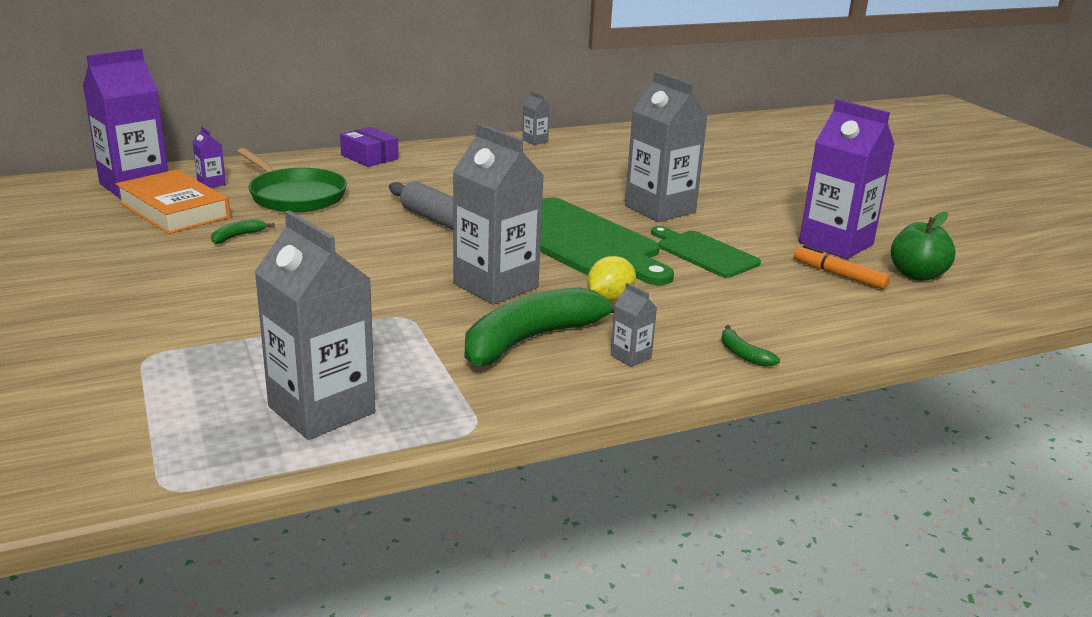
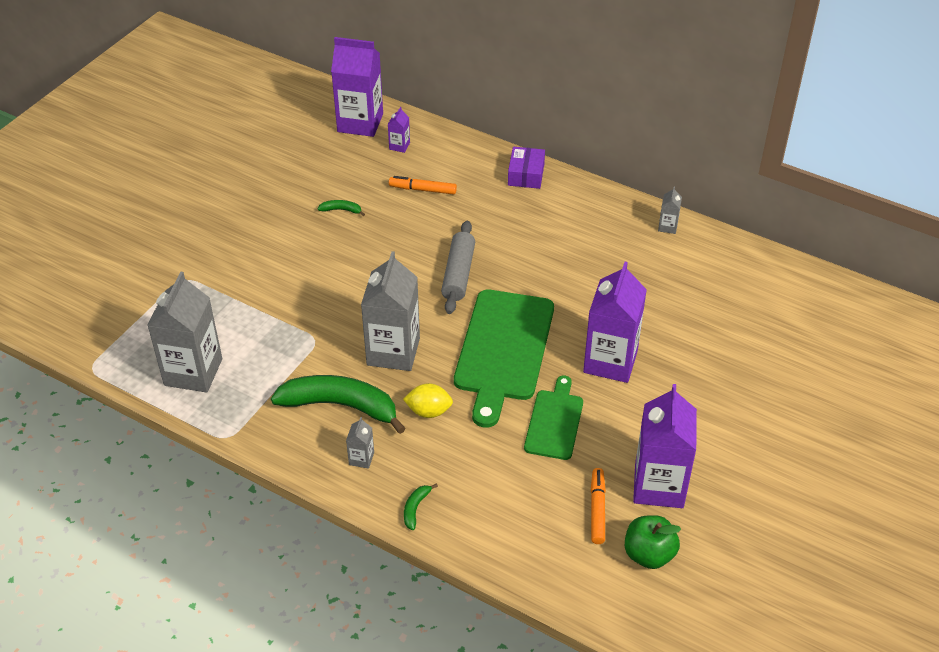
camera: 55 degrees right, 20 degrees up
(174, 210) = (347, 162): orange book -> none
(295, 196) = (422, 190): green pan -> orange marker
(660, 209) = (610, 361): grey carton -> purple carton

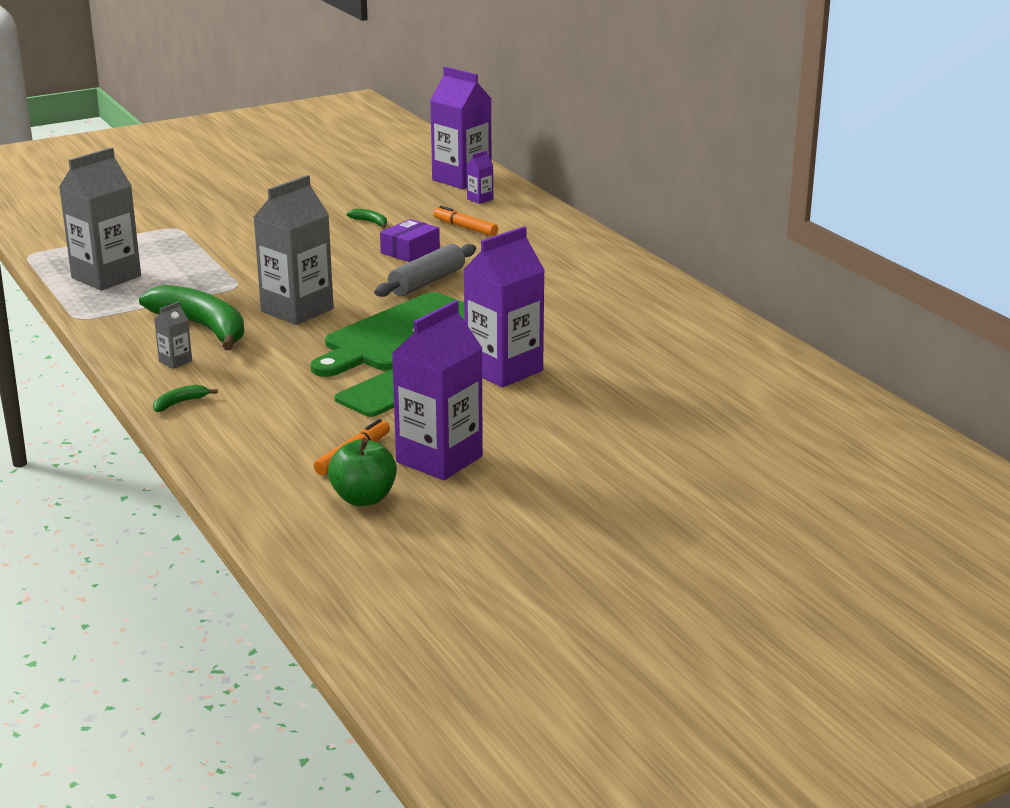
camera: 30 degrees right, 20 degrees down
(429, 411) = (278, 352): yellow lemon -> none
(526, 174) = (583, 241): purple box -> purple box (410, 251)
(667, 227) = (691, 305): grey carton -> none

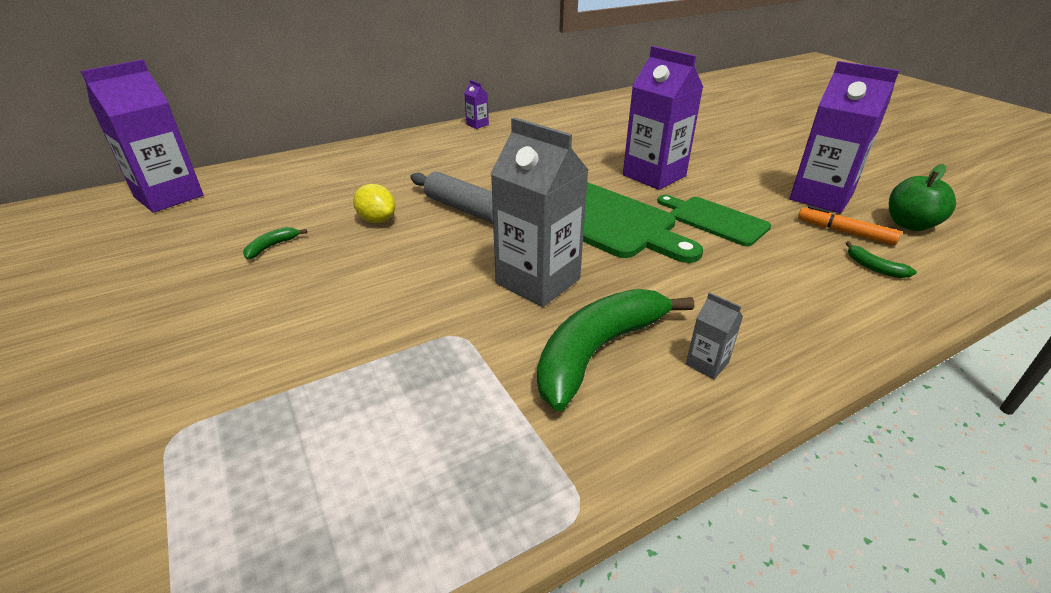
camera: 90 degrees left, 10 degrees up
(106, 277) = (390, 503): grey carton -> none
(180, 403) = (815, 345): green banana -> green banana (874, 267)
(410, 251) = (377, 220): purple box -> yellow lemon
(465, 228) = (324, 193): orange marker -> none
(480, 199) = (243, 187): purple carton -> purple carton (477, 125)

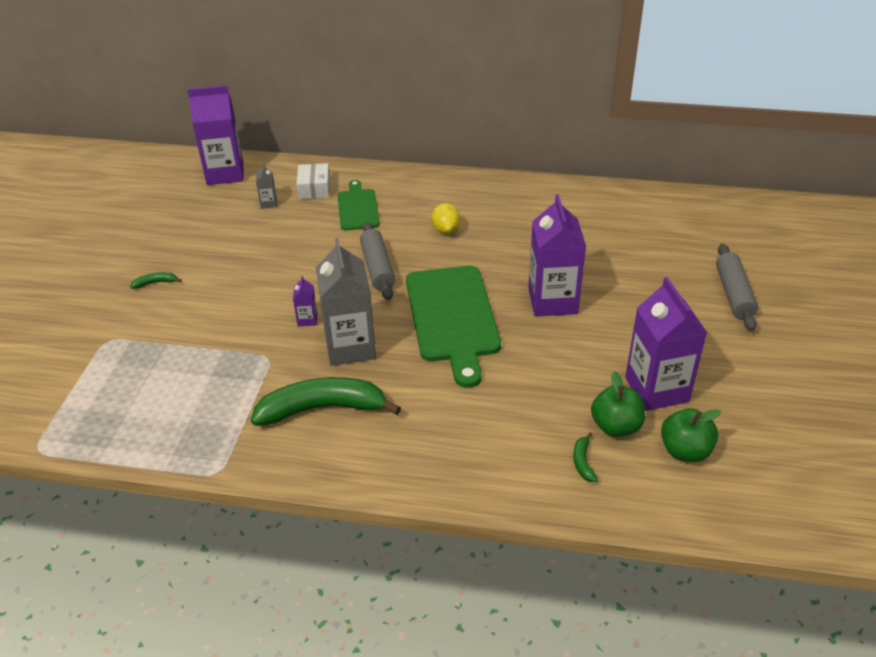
camera: 40 degrees right, 5 degrees up
(271, 246) = (241, 244): green banana -> green banana (155, 283)
(305, 176) = (314, 188): none -> white box
(377, 220) = (316, 251): yellow lemon -> yellow lemon (446, 230)
(477, 125) = (489, 182): purple carton -> purple carton (307, 319)
(707, 364) = (368, 450): grey carton -> grey carton (268, 203)
(714, 220) = (533, 363): green cutting board -> green cutting board (358, 208)
(756, 129) = (733, 294): none -> grey rolling pin
(844, 232) = (616, 426): orange marker -> green apple

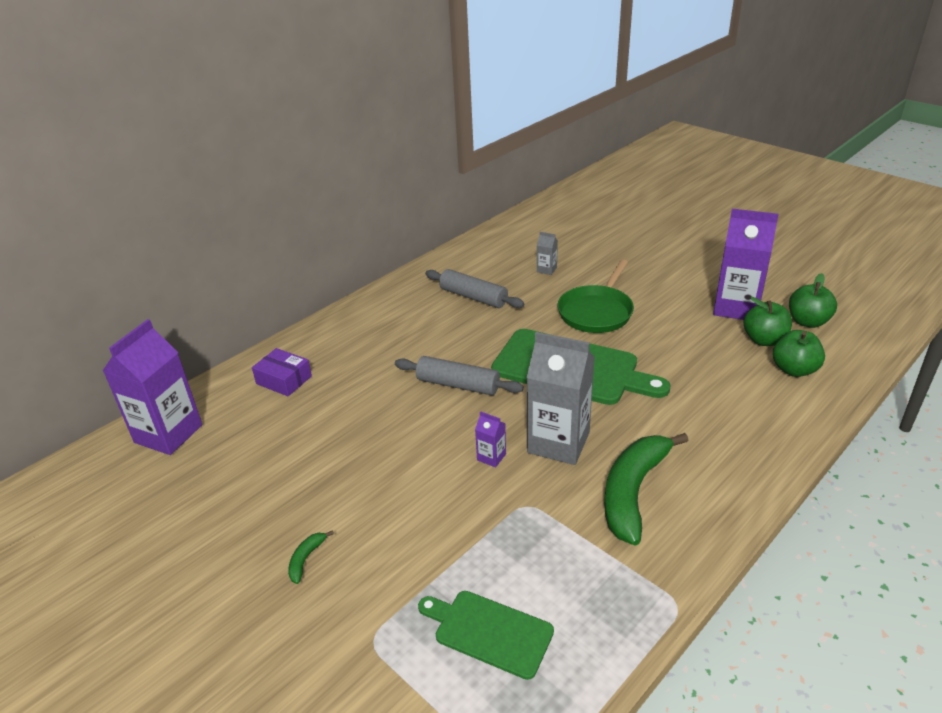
camera: 55 degrees left, 5 degrees down
(268, 203) = (268, 419): grey carton -> grey carton (546, 270)
(314, 188) = (284, 380): white box -> purple box
(358, 208) = (352, 364): green cutting board -> green cutting board (489, 631)
(446, 230) = (446, 327): yellow lemon -> none
(552, 301) = (596, 312): purple carton -> green pan
(583, 462) = (794, 370): green banana -> green apple
(733, 294) = (658, 238): grey rolling pin -> grey rolling pin (473, 297)

